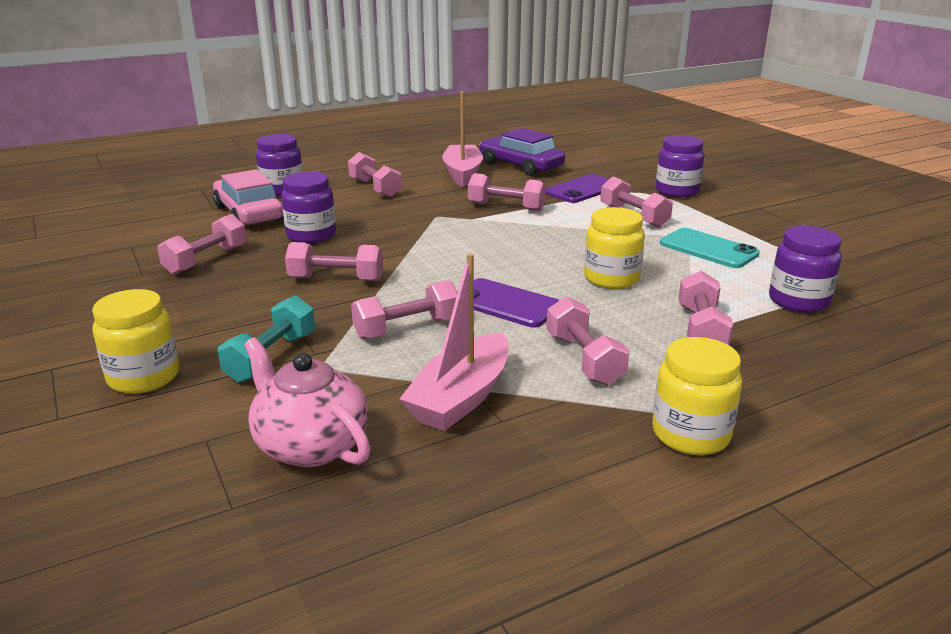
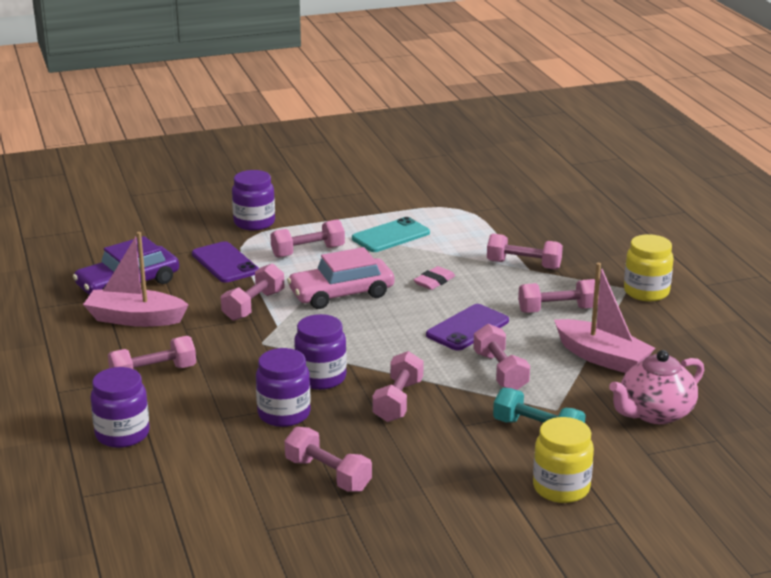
camera: 80 degrees left, 0 degrees up
(249, 213) = (196, 455): pink car -> pink car (341, 293)
(611, 278) = (434, 281): yellow jar -> pink eraser
(798, 301) = (489, 225): purple jar -> purple jar (321, 378)

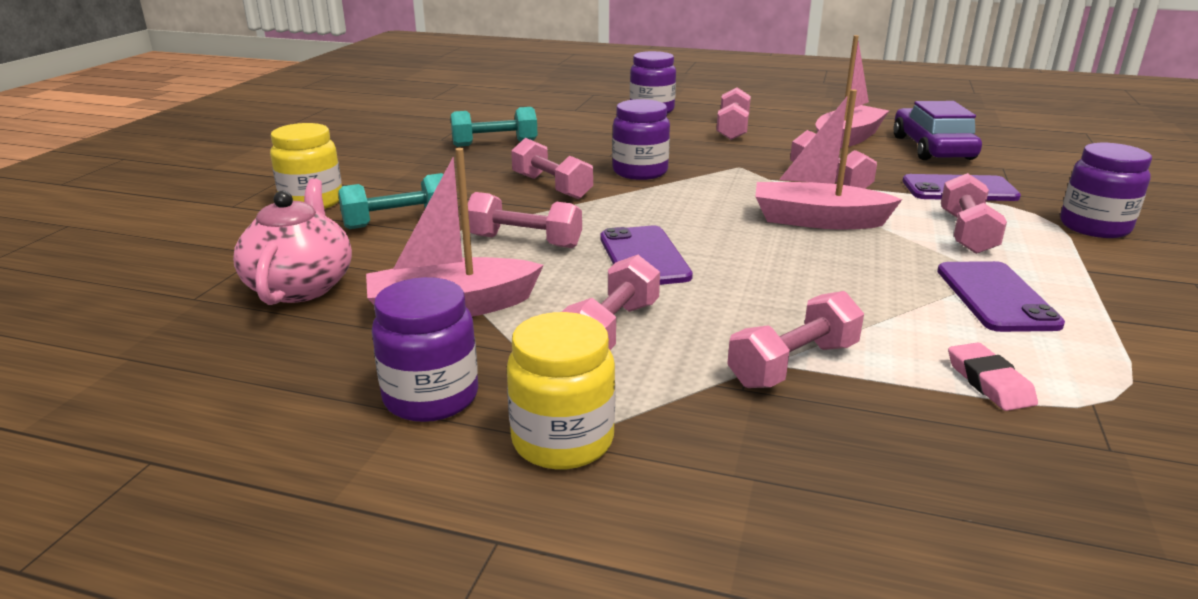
camera: 125 degrees right, 0 degrees up
(284, 414) = (601, 150): purple jar -> purple jar (431, 397)
(328, 475) = (495, 143): pink dumbbell -> turquoise dumbbell
(341, 293) = (817, 220): pink car -> pink boat
(391, 236) = (996, 297): turquoise phone -> purple phone
(434, 281) = (799, 278): pink eraser -> pink eraser (989, 382)

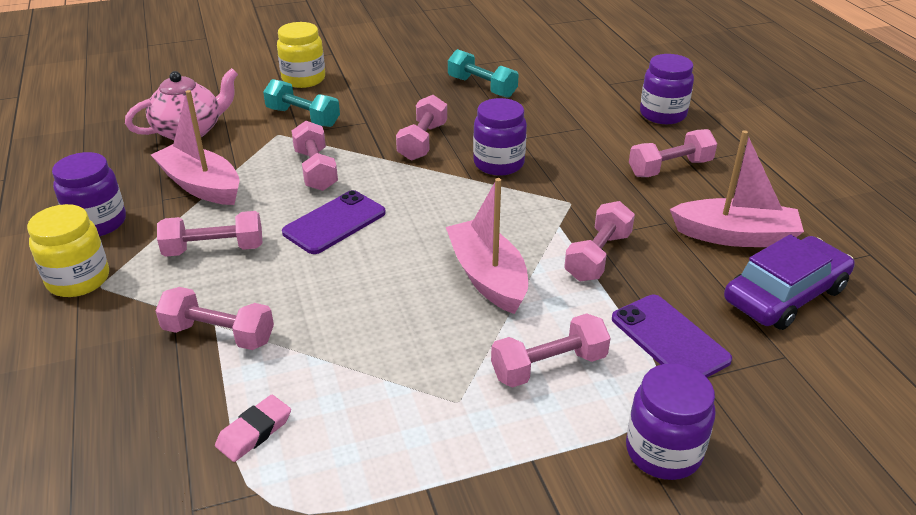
camera: 55 degrees right, 10 degrees up
(996, 297) = (414, 410): purple phone -> none

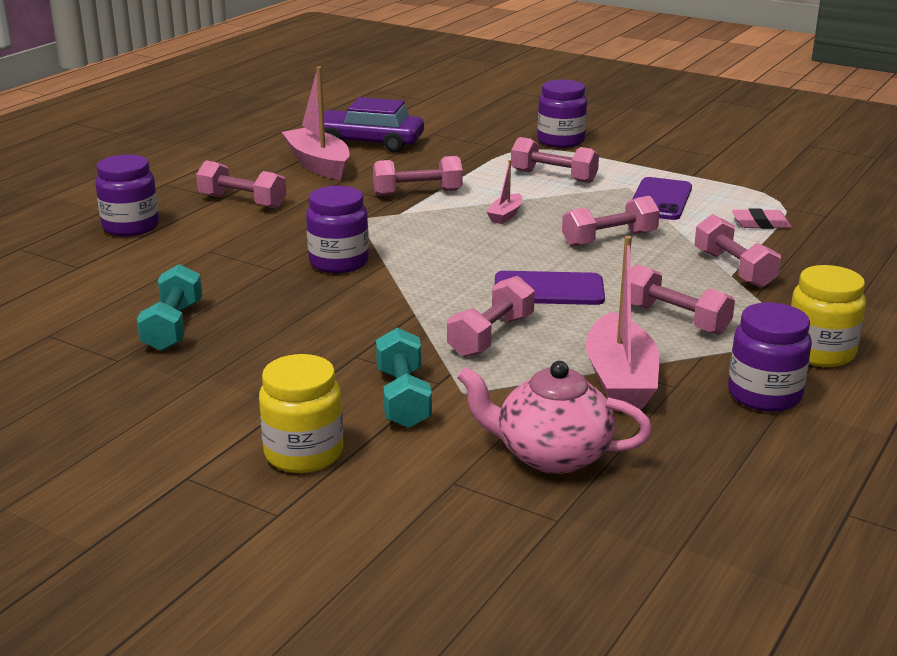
camera: 130 degrees left, 10 degrees down
(422, 141) = (351, 309): pink dumbbell -> pink dumbbell (609, 239)
(488, 277) = (505, 215): pink boat -> pink boat, size x0.50
(669, 339) = (469, 157): purple phone -> purple phone (660, 200)

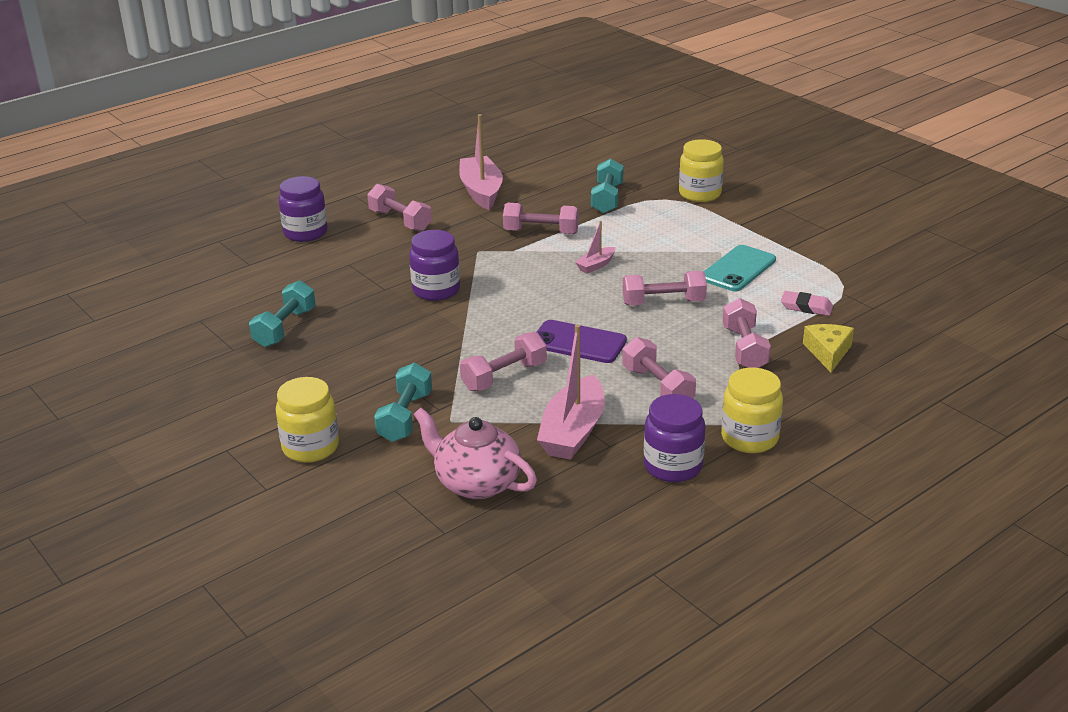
camera: 20 degrees right, 5 degrees up
(369, 142) = (537, 173): purple car -> none
(466, 155) = (607, 199): none -> turquoise dumbbell
(553, 176) = (665, 231): pink dumbbell -> none
(561, 141) = (700, 194): purple jar -> yellow jar
(660, 200) = (738, 269): purple phone -> turquoise phone
(821, 260) = (828, 352): none -> yellow cheese

